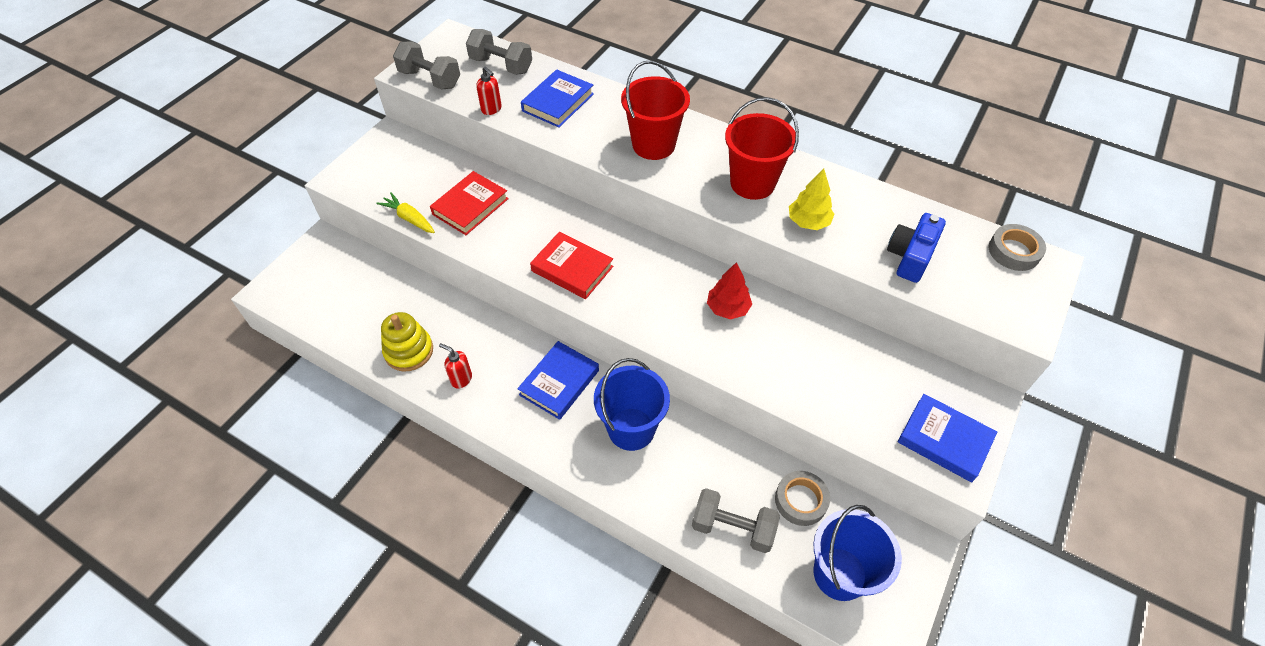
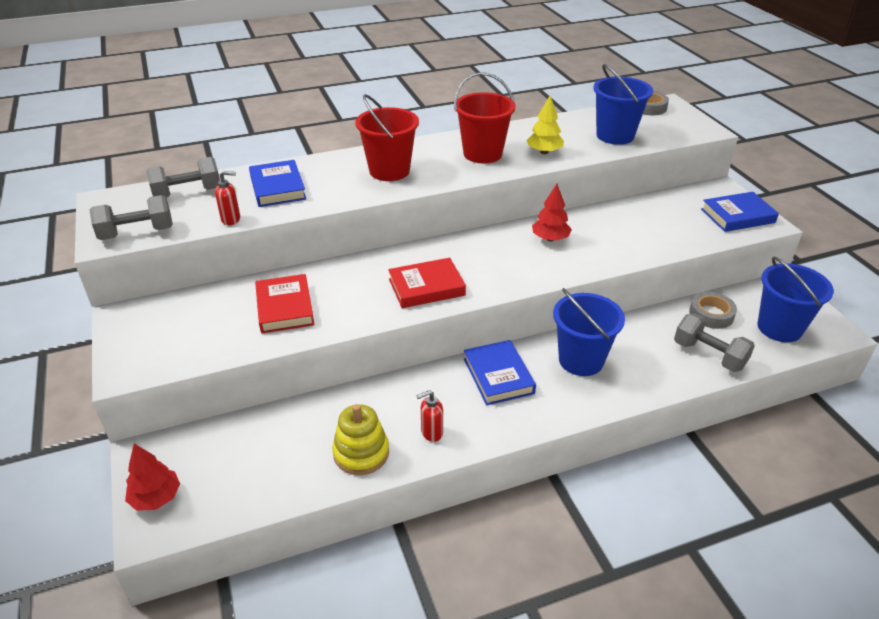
camera: 50 degrees left, 15 degrees down
(293, 275) = (156, 498): none -> red tree
(409, 218) = (245, 349): yellow carrot -> none
(732, 528) = (709, 355): grey dumbbell -> grey dumbbell turned 75 degrees clockwise
(910, 256) = (615, 136): blue camera -> blue bucket

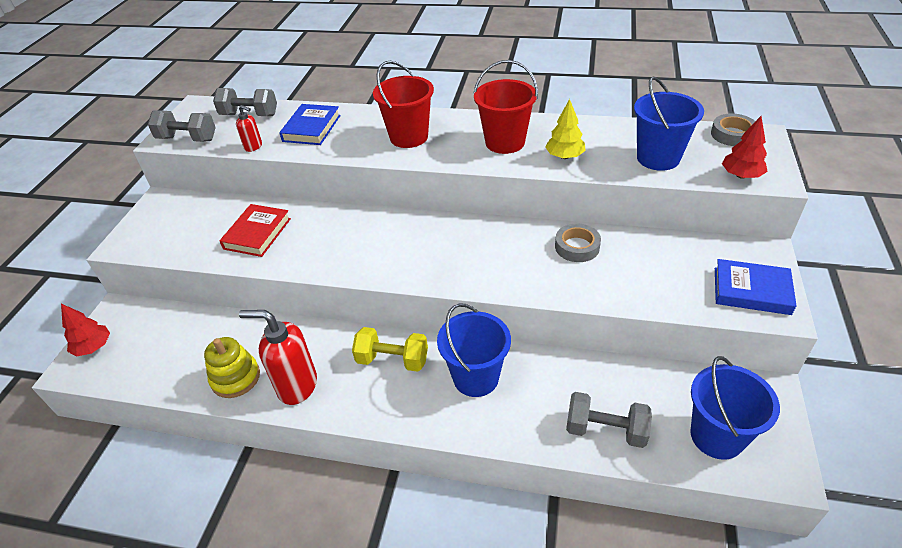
camera: 35 degrees right, 5 degrees up
(426, 287) = (372, 255): red book -> none
(431, 433) = (297, 386): red soap dispenser -> red soap dispenser, size x2.01
(498, 376) = (392, 360): blue book -> yellow dumbbell
(550, 239) = (522, 247): red tree -> red tree (741, 175)
(709, 355) = (605, 430): grey dumbbell -> grey dumbbell turned 60 degrees counterclockwise
(711, 314) = (652, 387): grey tape -> grey tape (577, 247)

